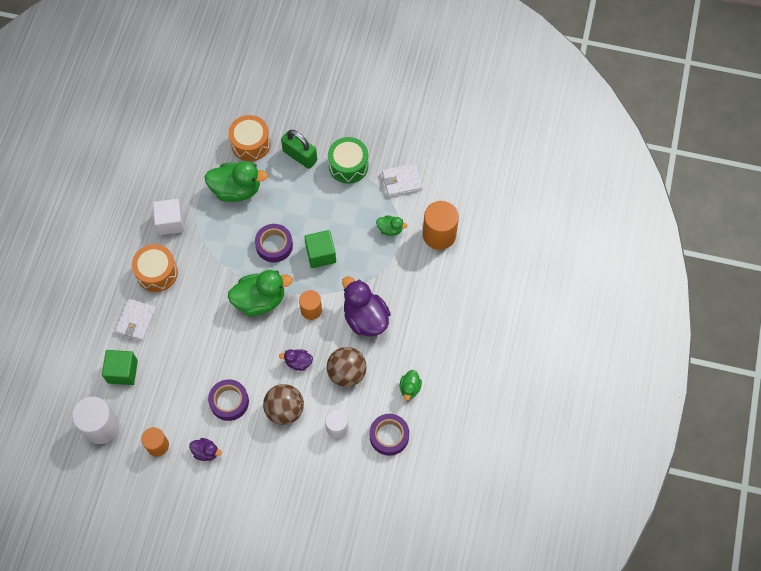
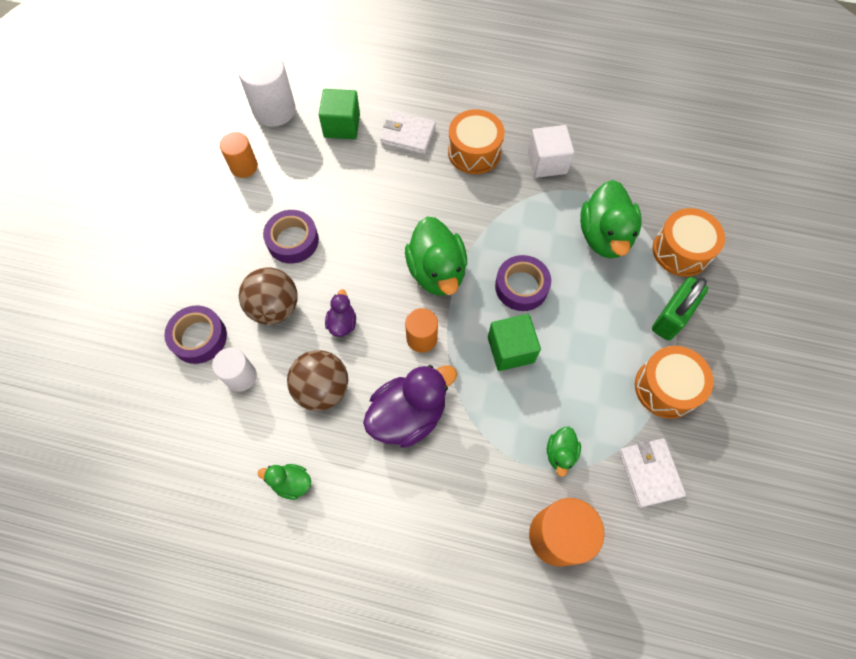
camera: 90 degrees right, 0 degrees up
(206, 452) = (228, 218): purple duck -> none
(348, 165) = (666, 388): green drum -> orange drum
(389, 436) = (219, 450): purple tape -> purple tape (199, 337)

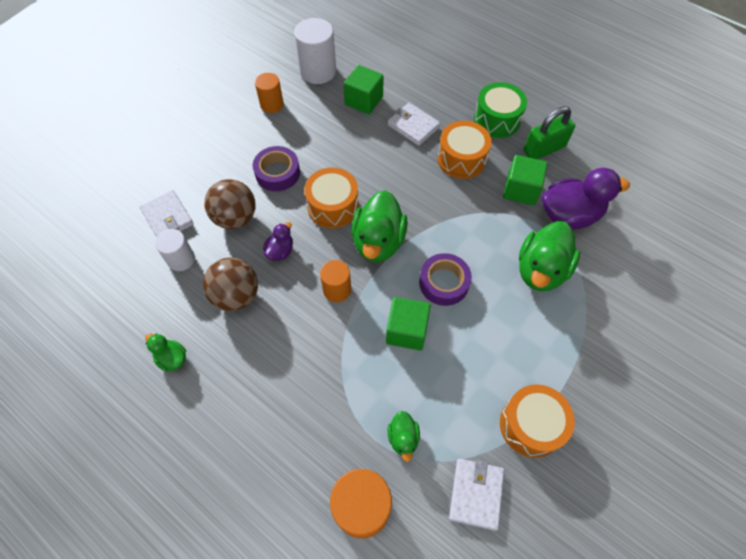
camera: 25 degrees right, 5 degrees down
(199, 337) = (168, 217): purple tape -> white wallet
(408, 415) = (292, 346): purple duck -> purple duck (569, 215)
(488, 97) = (497, 120): none -> green drum
(547, 162) = (520, 190): white cube -> green cube
(560, 453) = (403, 438): green duck -> green duck turned 45 degrees counterclockwise
(671, 317) = (568, 365): green padlock -> green padlock (544, 149)
(681, 251) = (607, 311): orange drum -> orange drum (333, 206)

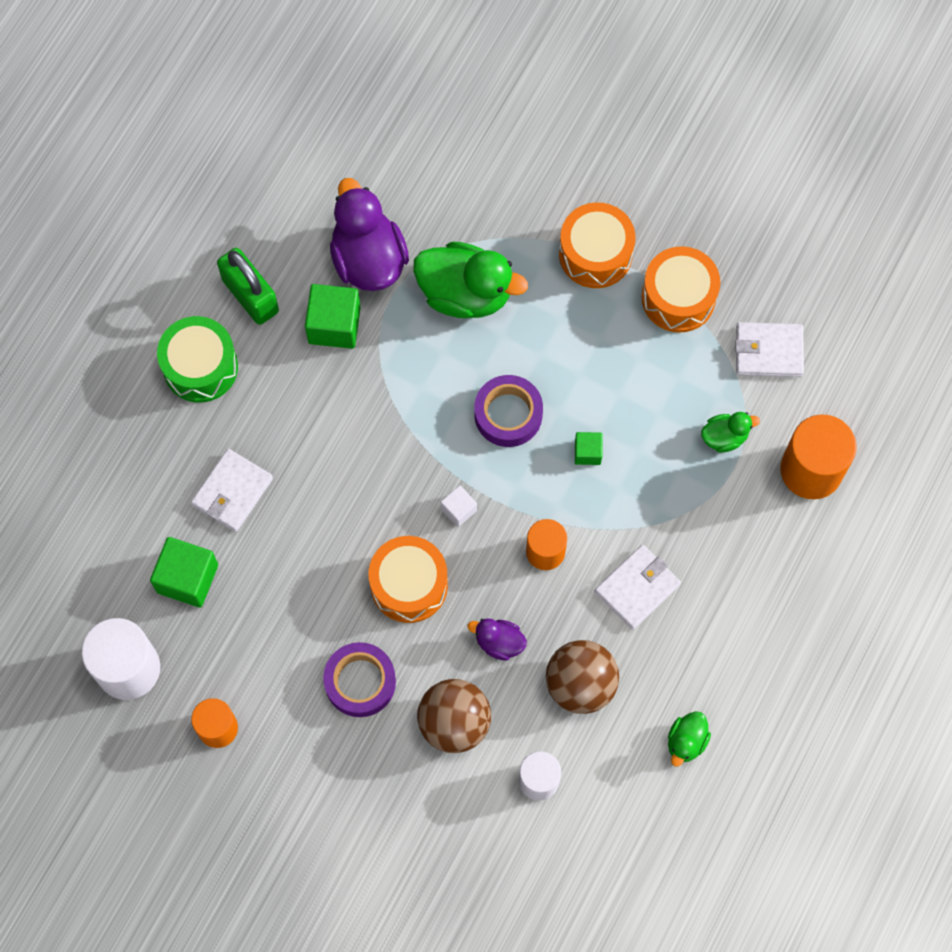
camera: 100 degrees left, 10 degrees up
(168, 217) = (471, 825): white wallet -> white wallet (637, 588)
(378, 242) = (459, 510): green duck -> white cube
(406, 331) = (587, 452): green cube -> green cube, size x0.54
(461, 159) = (288, 412): orange drum -> orange drum (595, 254)

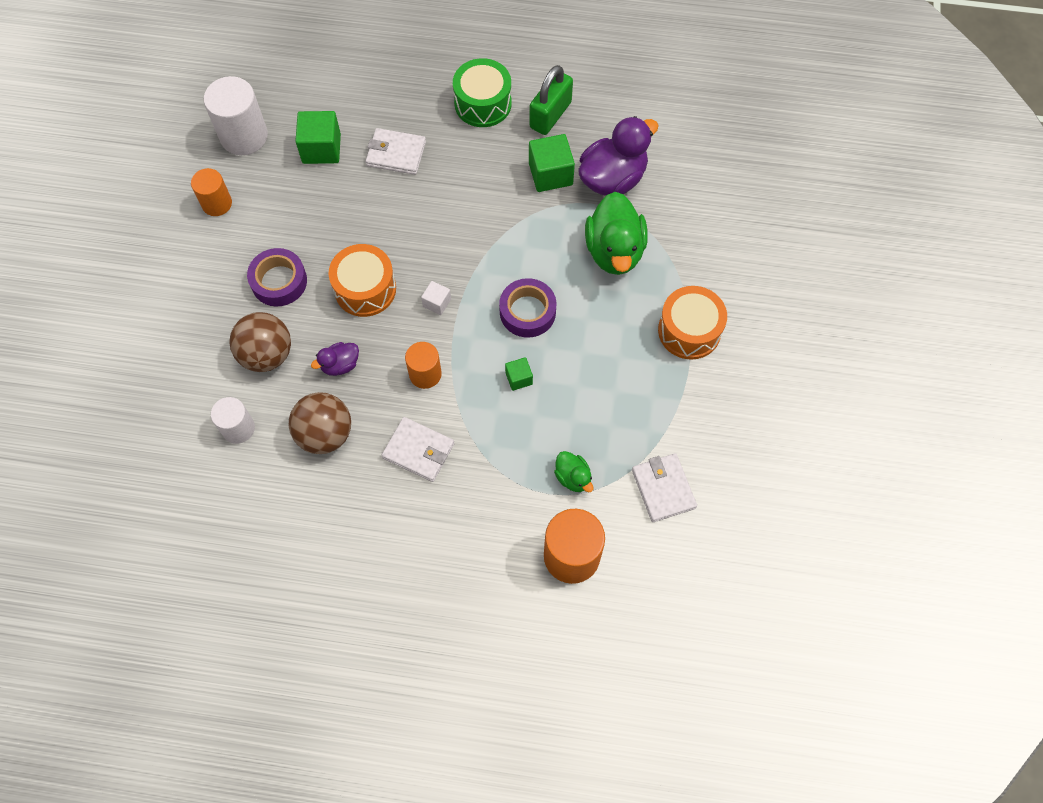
camera: 70 degrees right, 5 degrees down
(499, 642) = (340, 365): purple duck -> purple duck turned 120 degrees counterclockwise
(678, 297) = (679, 404): orange drum -> none
(686, 741) = (302, 528): green duck -> none

